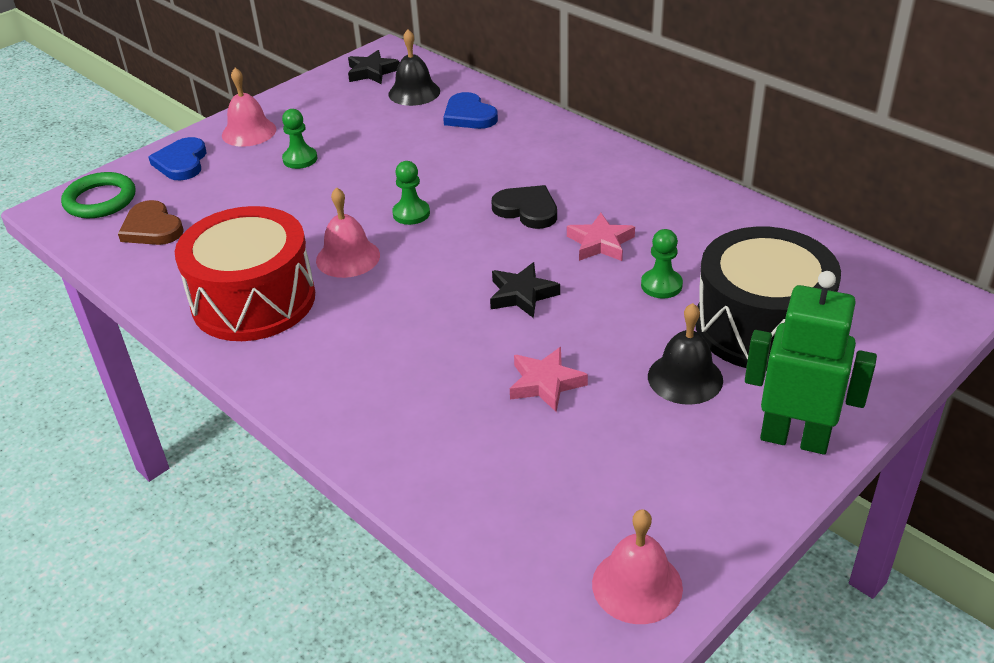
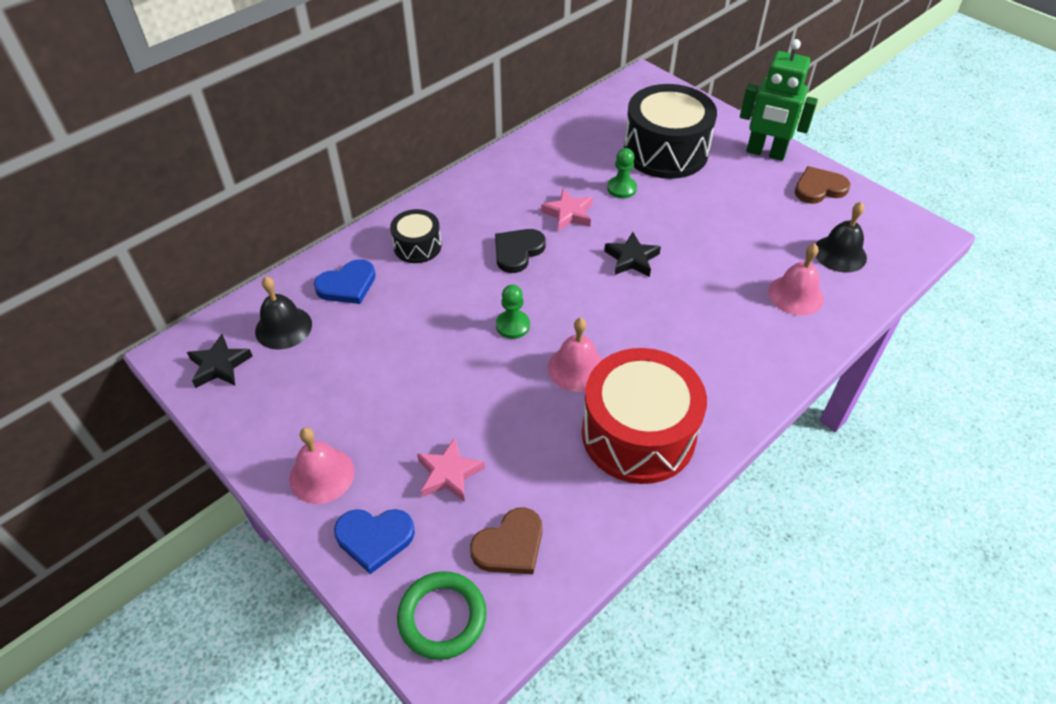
camera: 90 degrees left, 10 degrees up
(300, 159) = (396, 419): green pawn -> none
(529, 147) = (417, 246): none -> black drum
(545, 383) = (730, 251): pink star -> pink star (449, 474)
(637, 585) = (890, 223): pink bell -> pink bell (795, 295)
(685, 378) = (718, 188): black bell -> black bell (840, 254)
(714, 499) = (819, 188): none -> brown heart
(794, 438) = (765, 153): green robot -> green robot turned 90 degrees counterclockwise

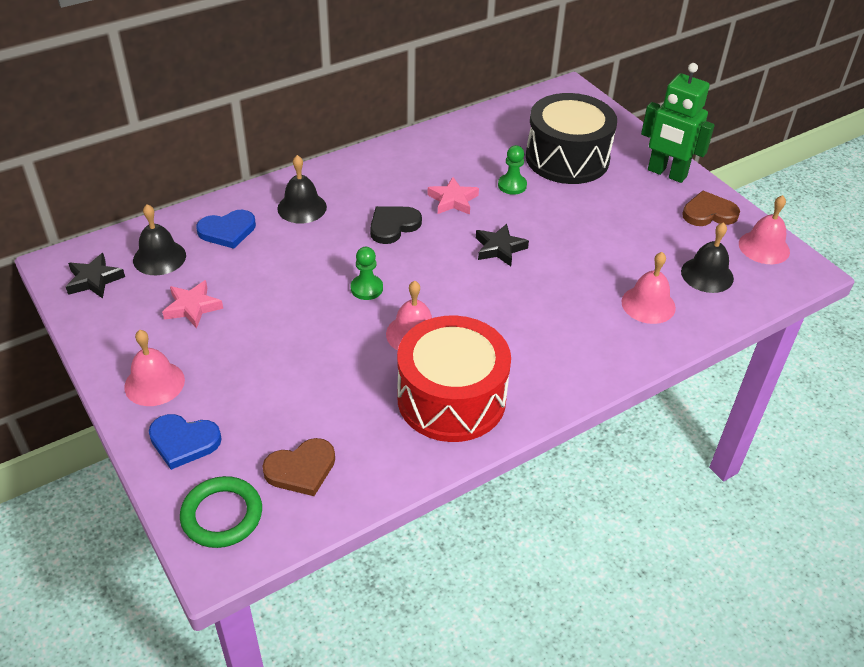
camera: 10 degrees right, 5 degrees down
(417, 246) = (302, 207): black drum -> black bell
(449, 474) = (267, 402): pink star -> pink star (192, 307)
(882, 216) = (764, 247): none -> pink bell

